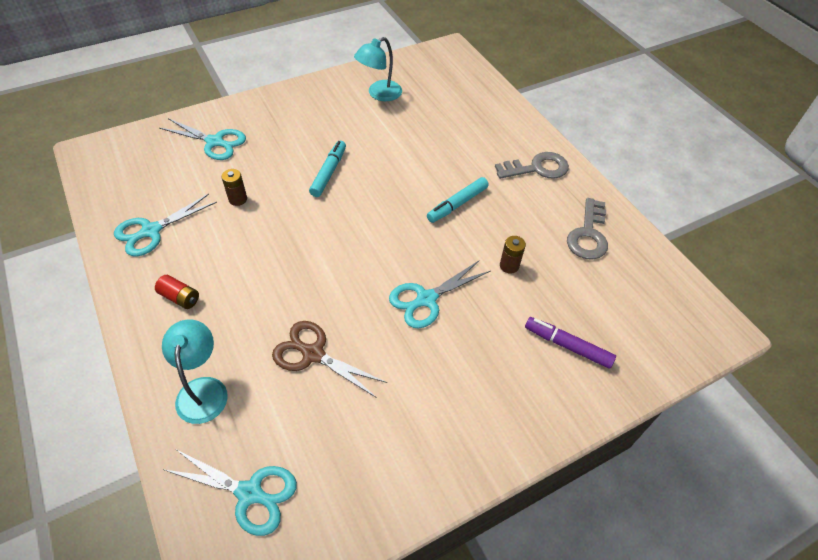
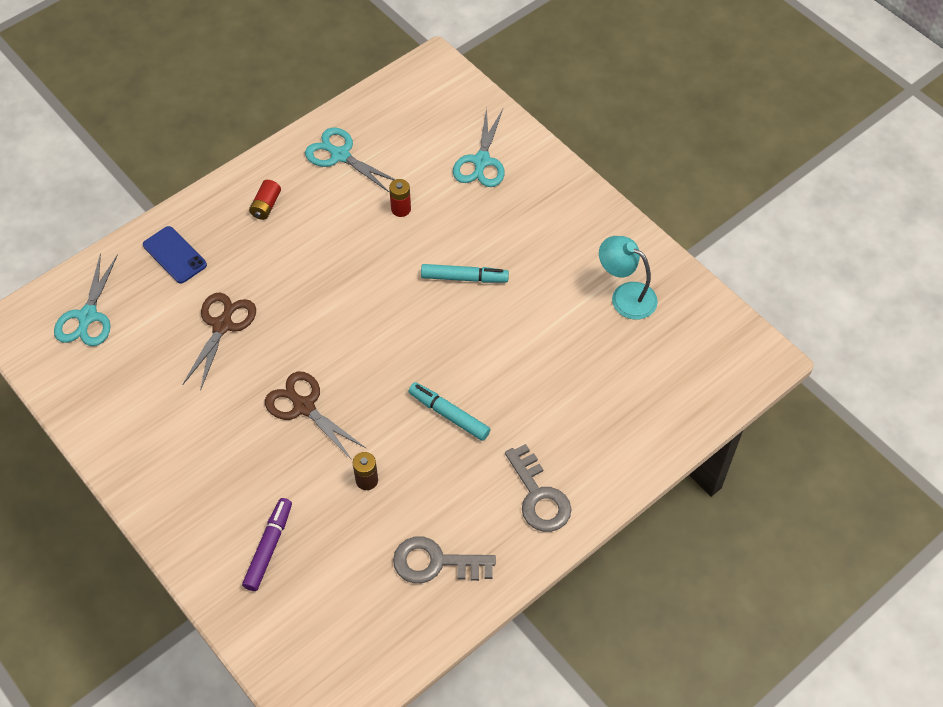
camera: 80 degrees right, 5 degrees up
(203, 389) = (174, 255): turquoise lamp -> blue phone
(238, 199) = (401, 209): brown battery -> red battery
(426, 299) = (303, 406): turquoise scissors -> brown scissors

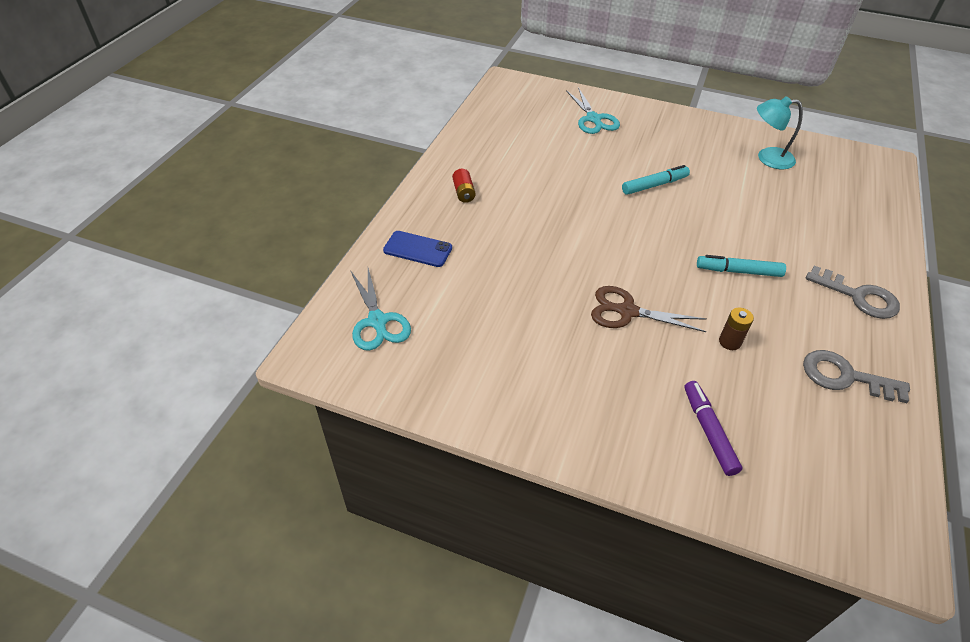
camera: 30 degrees left, 10 degrees down
(222, 325) = (504, 281): brown scissors -> none
(340, 155) = (490, 146): turquoise scissors -> none
(401, 209) = (567, 162): red battery -> none
(435, 563) = (845, 377): grey key -> grey key turned 45 degrees clockwise

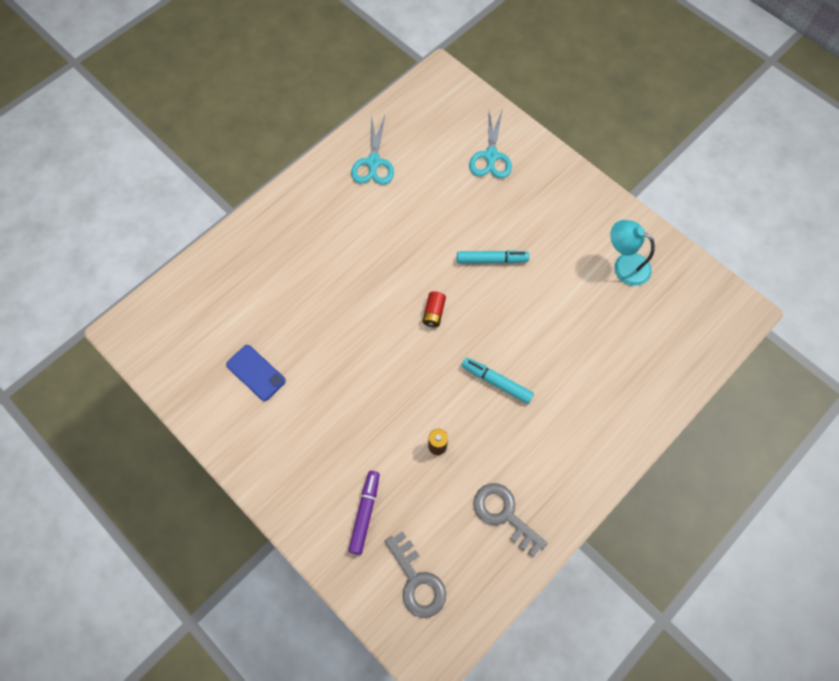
camera: 25 degrees right, 20 degrees up
(378, 321) = (185, 319): turquoise scissors -> turquoise scissors (373, 163)
(417, 249) = (250, 258): blue phone -> blue phone (256, 373)
(463, 192) = (320, 208): red battery -> red battery (433, 313)
(626, 311) = (376, 384): brown scissors -> none
(858, 296) = (580, 448): grey key -> grey key (417, 581)

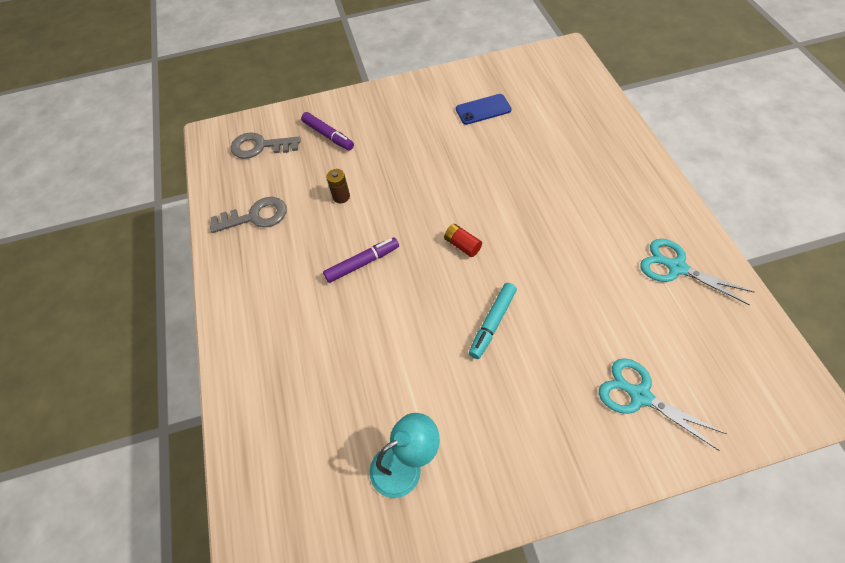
camera: 125 degrees right, 10 degrees down
(496, 382) = (362, 263): turquoise marker -> purple marker

